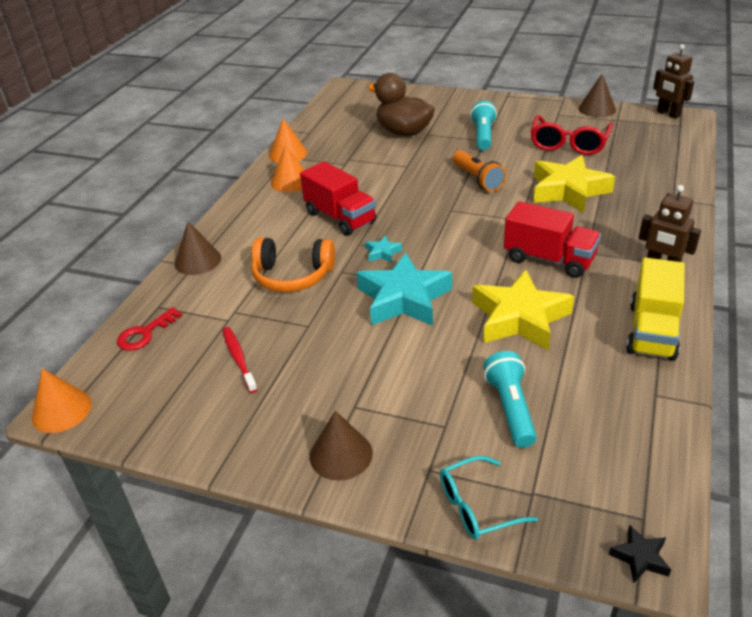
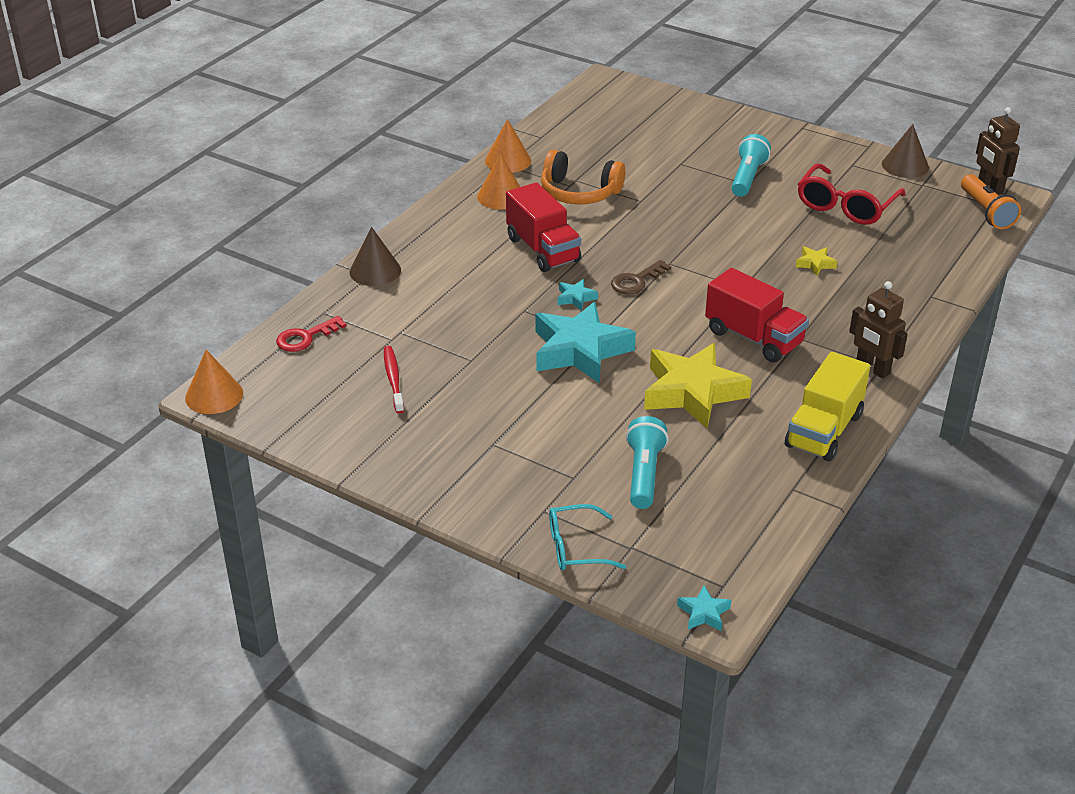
camera: 10 degrees right, 0 degrees up
(292, 276) = (471, 305): orange headphones -> orange headphones (579, 192)
(341, 454) = (466, 482): brown cone -> none
(403, 132) = (654, 156): brown duck -> none
(429, 229) = (636, 281): none -> brown key
(477, 179) = (716, 232): orange flashlight -> orange flashlight (986, 212)
(568, 190) = (815, 264): yellow star -> yellow star, size x0.42
(640, 557) = (703, 613): black star -> turquoise star

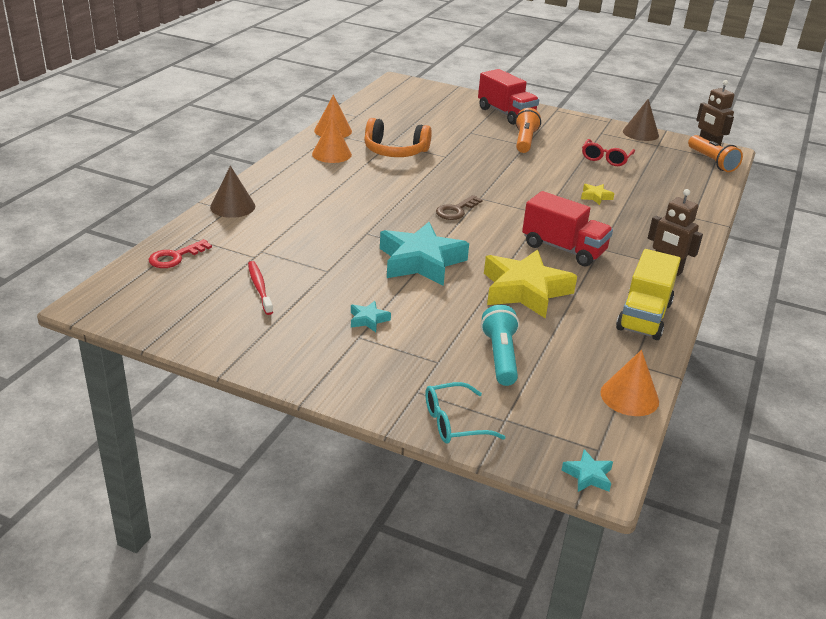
camera: 10 degrees left, 5 degrees down
(214, 395) = (91, 305): orange cone -> orange cone (629, 396)
(543, 249) = (373, 190): red truck -> red truck (506, 114)
(575, 298) = (408, 223): turquoise star -> turquoise star (368, 320)
(747, 177) = (525, 141): turquoise flashlight -> orange flashlight
(845, 206) = (605, 159): red glasses -> red glasses, size x0.65

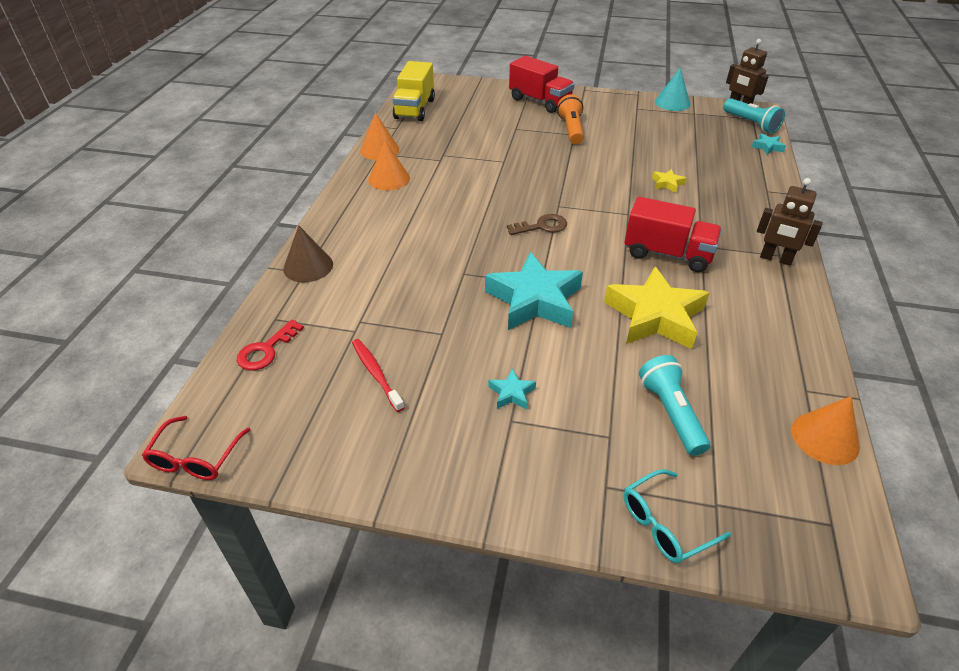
camera: 10 degrees left, 10 degrees up
(395, 151) = (451, 164): orange headphones -> none
(456, 210) = (542, 226): brown key -> brown key turned 135 degrees counterclockwise
(588, 476) = (841, 568): turquoise star -> turquoise star (767, 147)
(605, 159) = (655, 137): red glasses -> red glasses (195, 458)
(640, 133) = (672, 103): brown cone -> turquoise cone
(644, 316) = (785, 324): yellow truck -> yellow truck (415, 109)
(712, 162) = (751, 124): orange flashlight -> turquoise flashlight

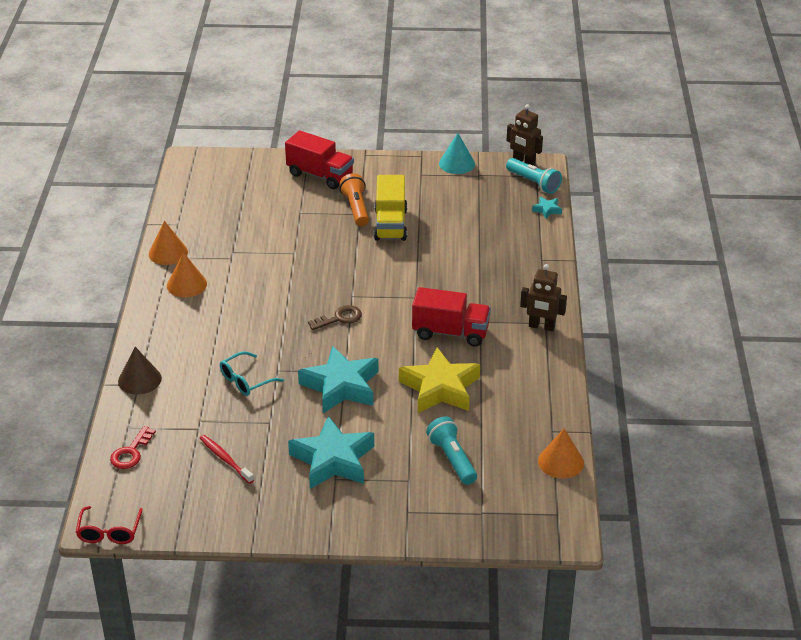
camera: 10 degrees left, 5 degrees down
(415, 109) = (190, 198): yellow truck -> yellow truck (390, 224)
(512, 393) = (333, 460): turquoise star -> turquoise star, size x2.38
(665, 524) = (447, 528): turquoise glasses -> turquoise glasses (246, 380)
(667, 183) = (451, 261): yellow star -> none

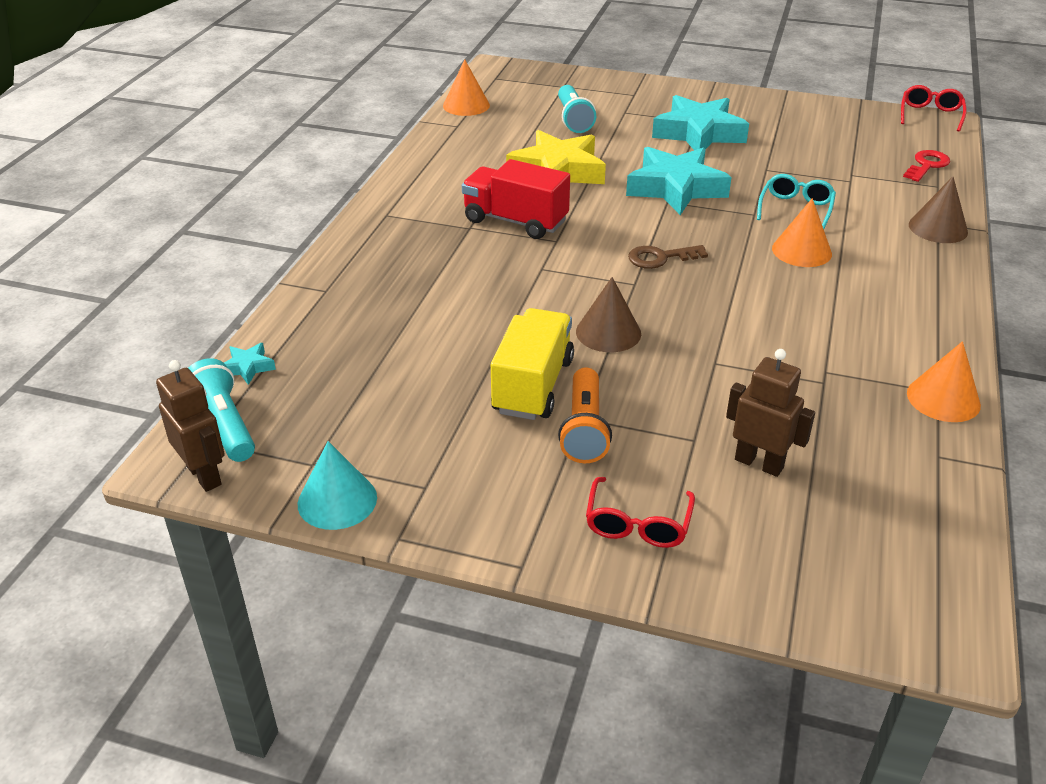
camera: 165 degrees left, 0 degrees up
(186, 284) = (897, 338): orange cone -> orange cone (801, 251)
(225, 459) = (817, 147): red toothbrush -> none
(246, 380) = (795, 209): turquoise glasses -> turquoise glasses turned 45 degrees counterclockwise
(320, 175) = (637, 524): red truck -> red glasses
(359, 260) = (608, 332): none -> brown cone
(541, 327) = (394, 211): brown robot -> brown robot (759, 463)

